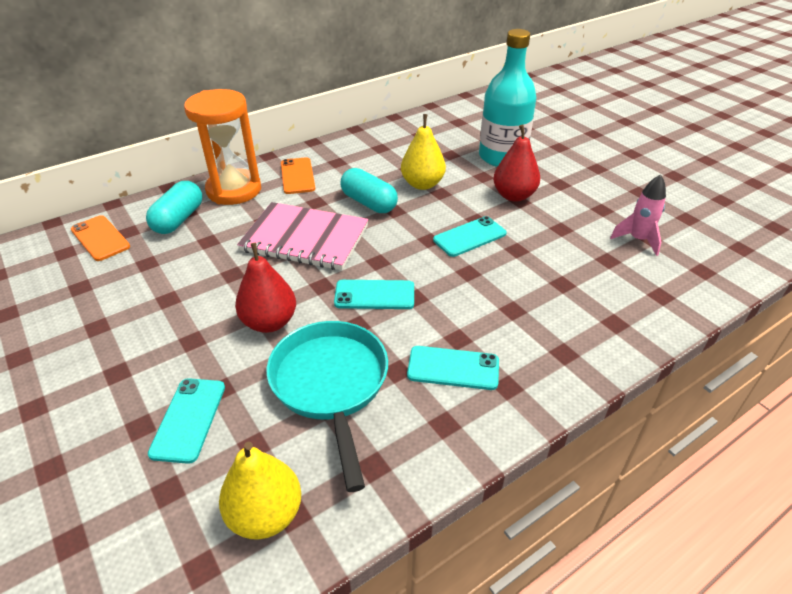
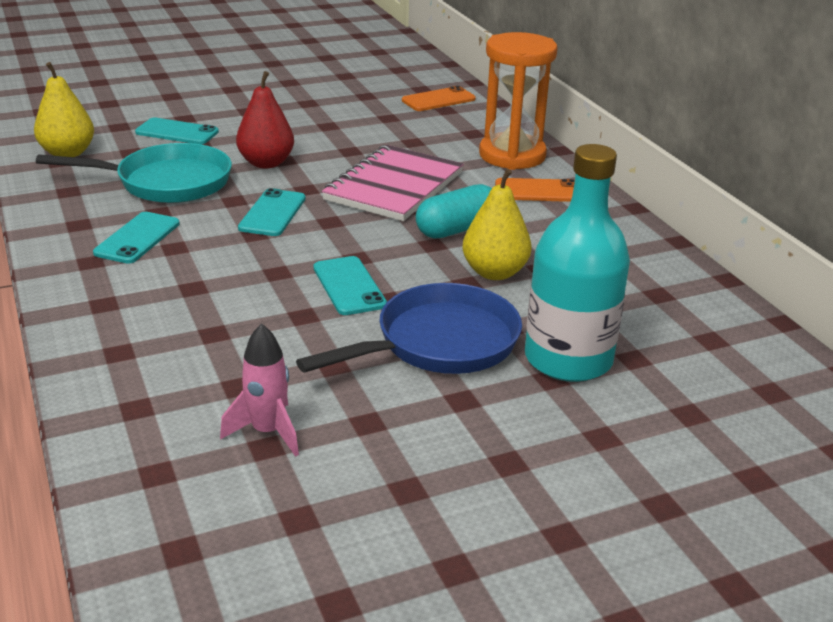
camera: 100 degrees right, 10 degrees down
(179, 219) = (459, 129): turquoise capsule -> none
(514, 196) = (439, 343): red pear -> blue pan

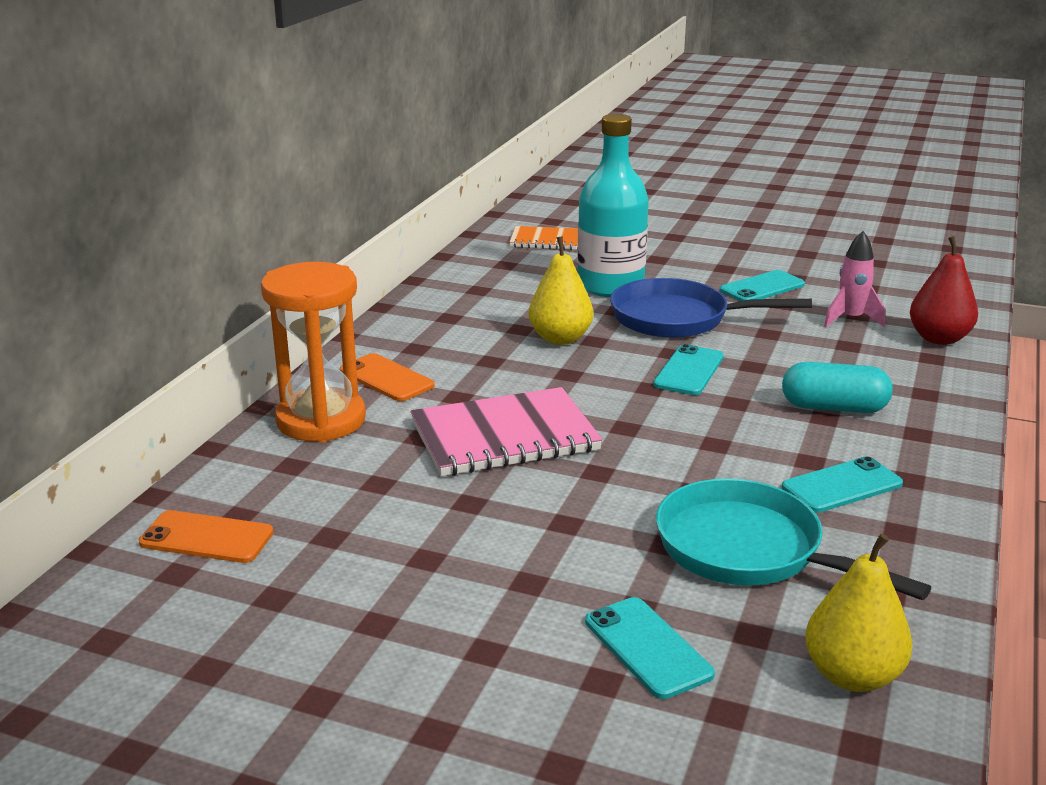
camera: 135 degrees left, 5 degrees down
(266, 163) = (594, 527): red pear -> red pear (939, 338)
(272, 213) = (670, 458): turquoise phone -> turquoise phone (762, 287)
(457, 229) = (525, 376): turquoise capsule -> turquoise capsule (834, 408)
(762, 403) = (545, 240): none -> orange notebook

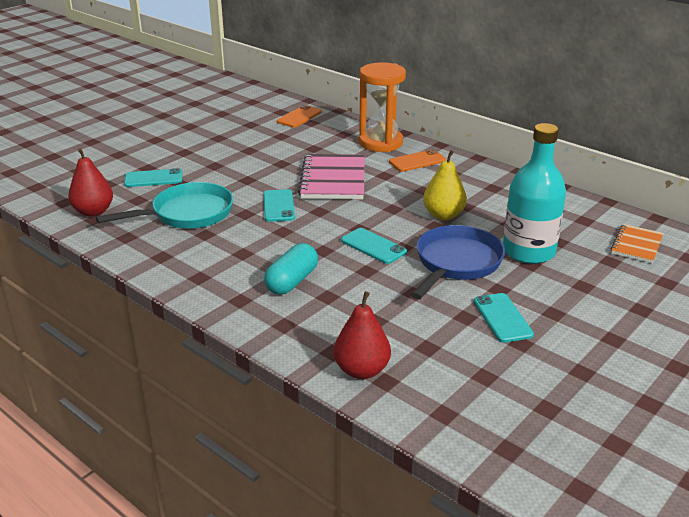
camera: 110 degrees right, 5 degrees up
(842, 486) = (212, 254): turquoise phone -> turquoise phone (278, 206)
(850, 319) = (420, 339): pink rocket -> none
(852, 676) = (93, 212): yellow pear -> red pear

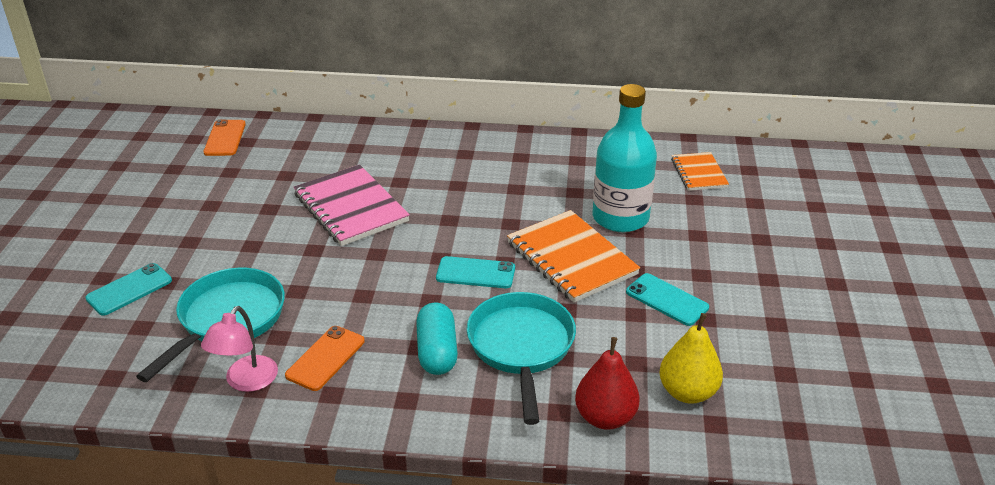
camera: 35 degrees left, 5 degrees up
(93, 212) = (99, 368): red pear -> none
(159, 250) = (246, 382): none -> pink lamp
(278, 206) = (325, 265): turquoise phone -> none
(352, 302) = (521, 347): none -> turquoise pan
(380, 143) = (354, 142): orange hourglass -> none
(417, 161) = (416, 152): orange phone -> orange phone (325, 358)
(443, 215) = (506, 208): yellow pear -> yellow pear (687, 392)
(456, 263) = (571, 258): blue pan -> orange notebook

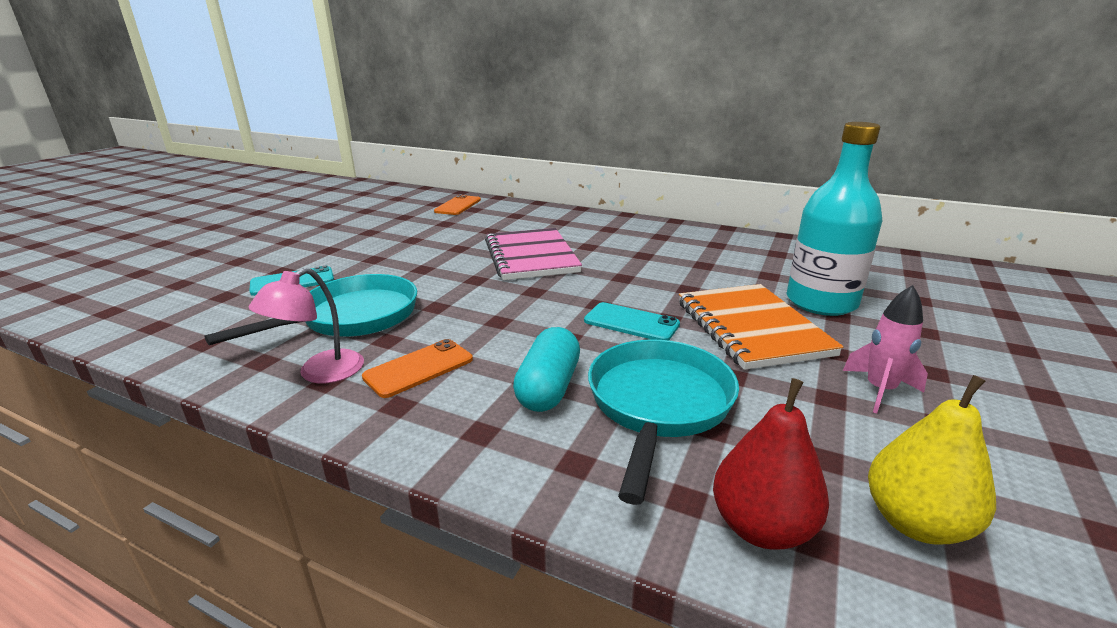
camera: 20 degrees right, 10 degrees down
(667, 300) = (880, 390): turquoise phone -> pink rocket
(699, 173) = (925, 279): orange notebook -> none

